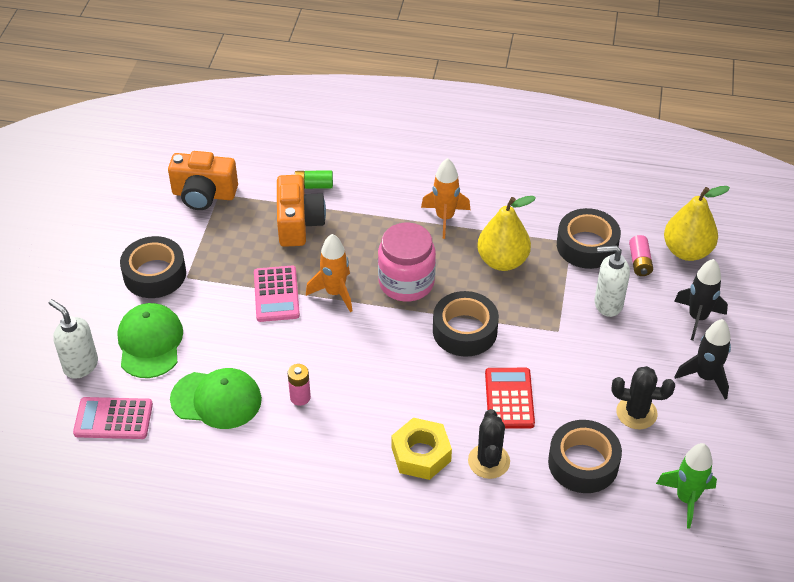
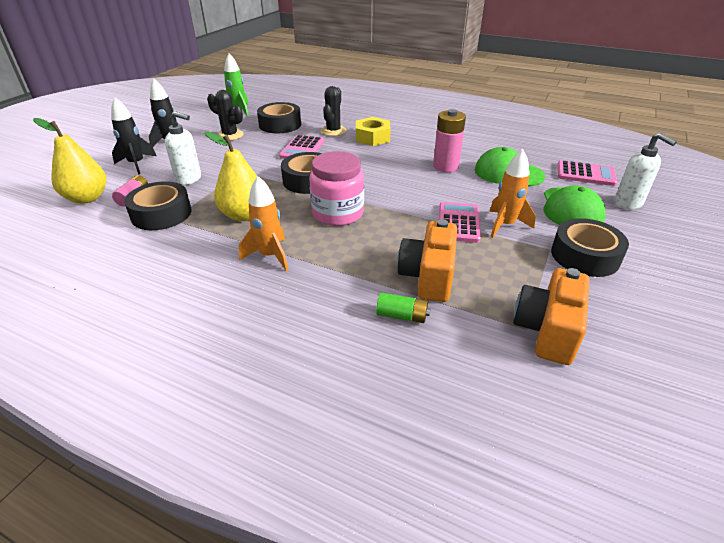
camera: 165 degrees left, 10 degrees down
(204, 195) = (547, 330): orange camera -> orange camera turned 90 degrees counterclockwise
(300, 397) = (445, 166): pink battery -> pink battery, size x1.69
(335, 293) = (404, 216): orange rocket -> orange rocket (505, 225)
(509, 398) = (302, 149): red calculator -> pink calculator

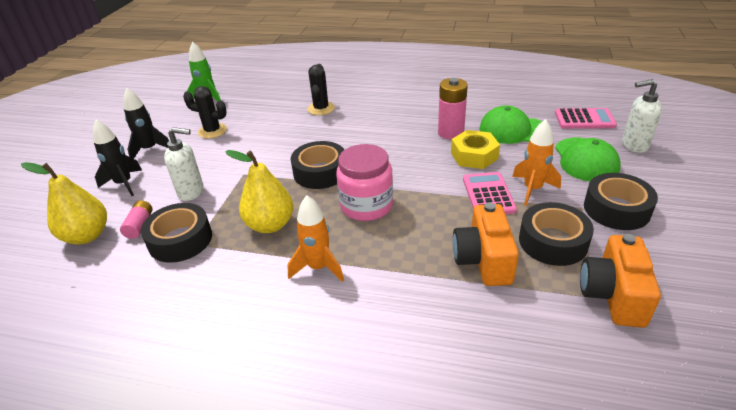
camera: 10 degrees left, 0 degrees up
(280, 124) = (261, 109): black tape -> black tape (553, 241)
(302, 149) = (298, 135): pink calculator -> none
(372, 137) = (364, 110): yellow nut -> yellow nut (474, 156)
(402, 316) = (476, 308): green battery -> none
(628, 203) = (634, 145): white soap dispenser -> white soap dispenser turned 135 degrees clockwise

